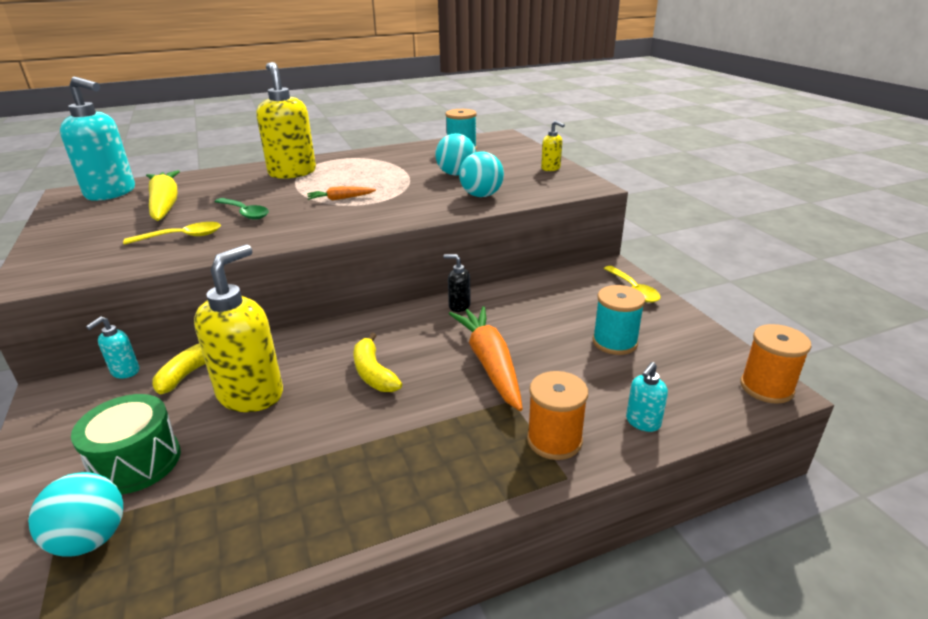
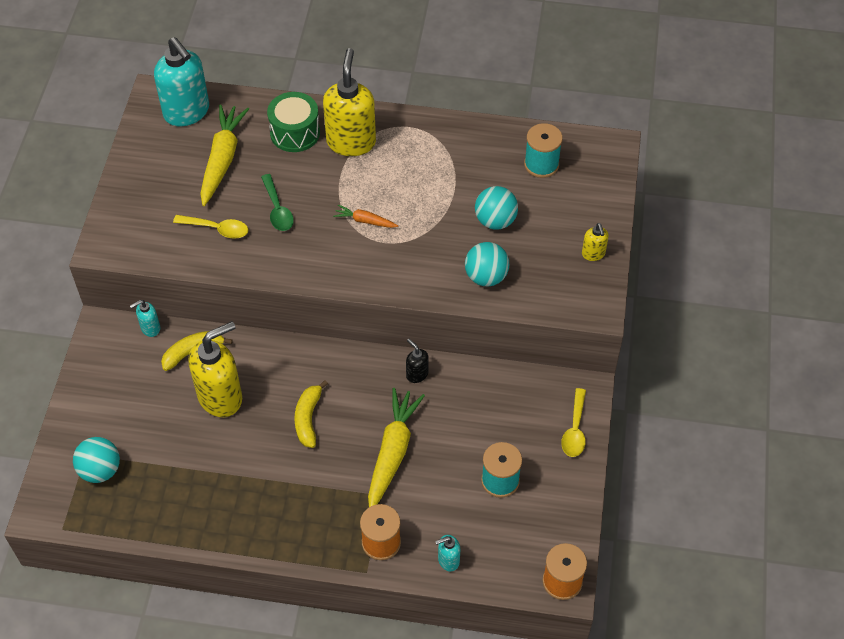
camera: 30 degrees right, 25 degrees up
(137, 462) = (136, 423): green drum -> green drum (295, 133)
(490, 363) = (392, 452): orange carrot -> yellow carrot

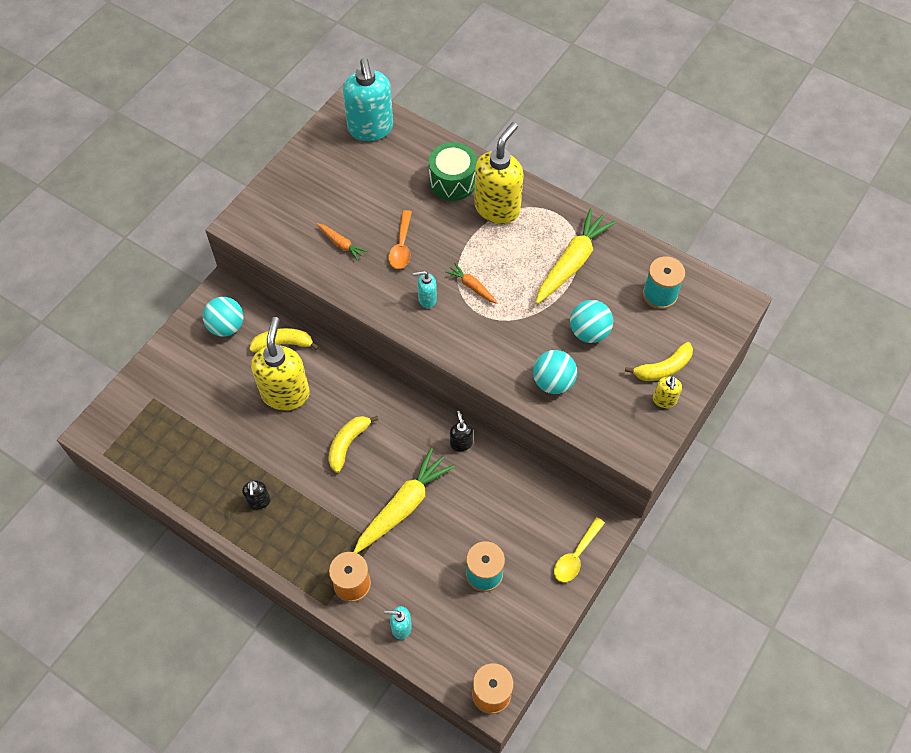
camera: 25 degrees right, 5 degrees up
(100, 470) = (157, 416): turquoise ball -> turquoise ball (226, 326)
(150, 328) = (259, 308): turquoise soap dispenser -> turquoise soap dispenser (427, 299)
(217, 229) = (341, 244): yellow spoon -> orange carrot
(221, 397) = (285, 393): yellow soap dispenser -> yellow soap dispenser turned 75 degrees counterclockwise
(222, 159) = (378, 183): yellow carrot -> yellow carrot (572, 262)
(248, 506) = (259, 501): none -> black soap dispenser
(277, 209) = (401, 246): green spoon -> orange spoon
(578, 227) = (663, 368): none -> yellow banana

